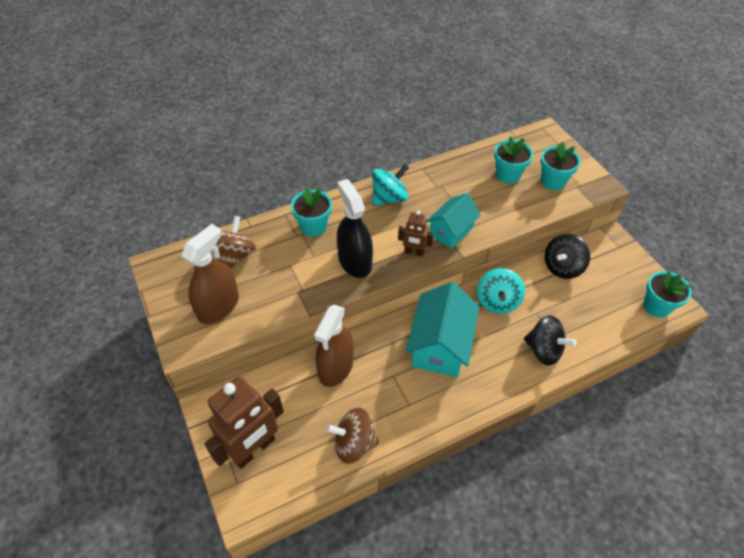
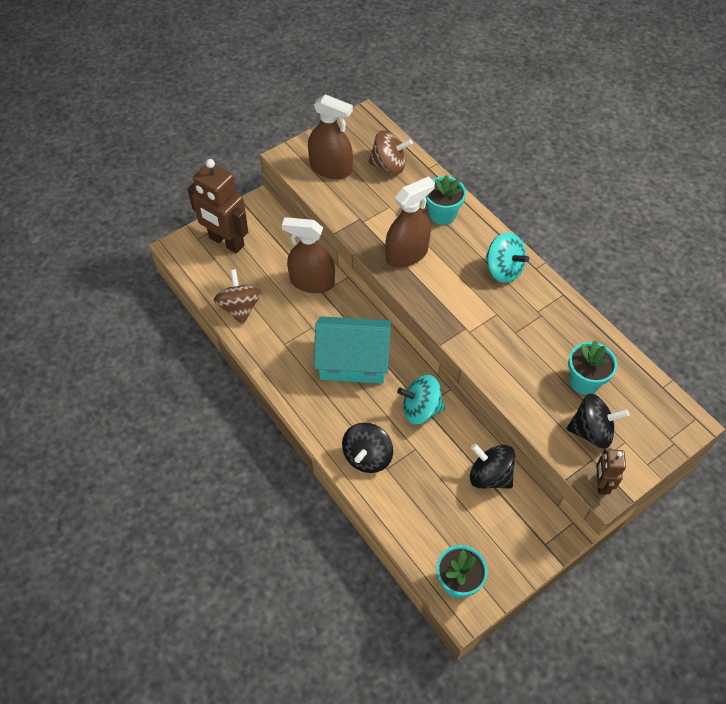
camera: 80 degrees right, 5 degrees up
(355, 261) = (406, 254): black spray bottle -> brown spray bottle
(414, 252) = (432, 301): brown robot -> brown robot (601, 484)
(451, 231) = (472, 330): turquoise house -> none
(553, 181) = (591, 431): turquoise flower pot -> black spinning top

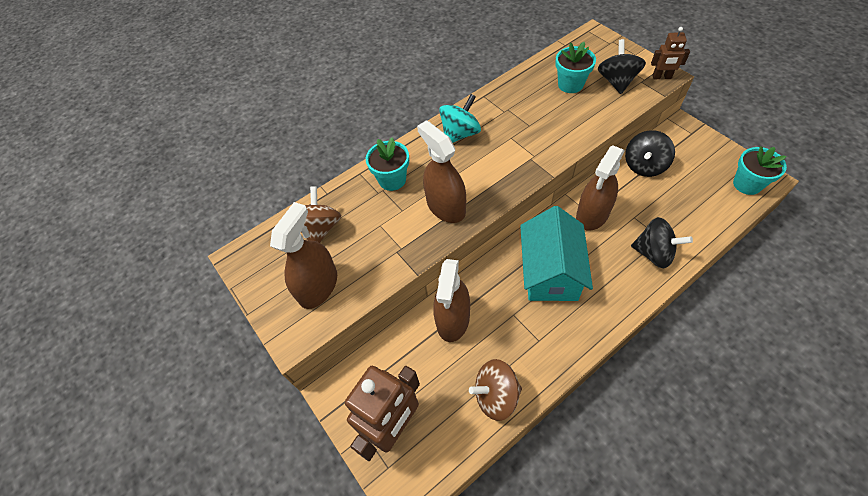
camera: 85 degrees left, 0 degrees up
(421, 409) = (592, 214): turquoise spinning top -> brown spray bottle

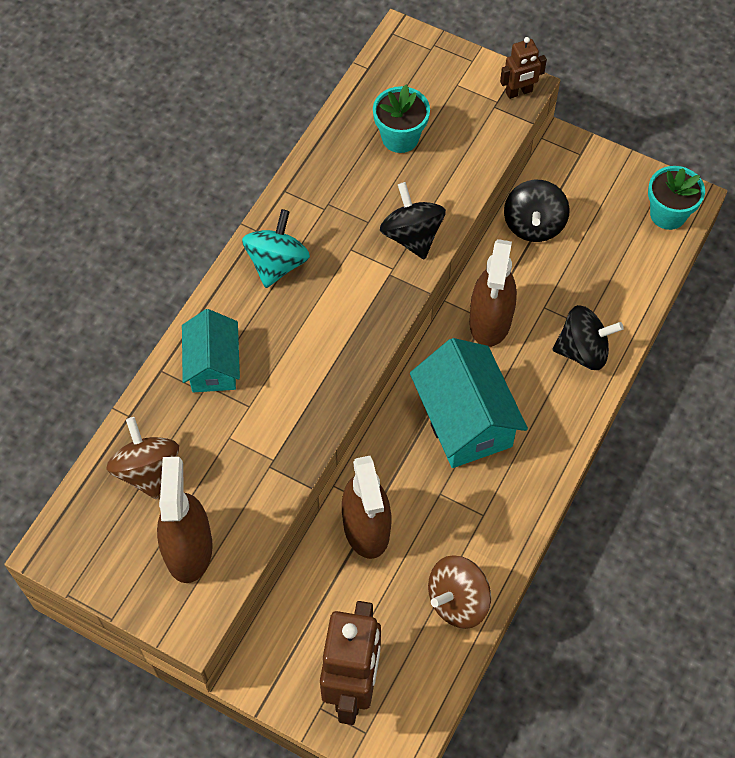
camera: 30 degrees left, 5 degrees up
(392, 180) = (213, 365): turquoise flower pot -> turquoise house
(446, 206) = (306, 381): brown spray bottle -> none
(616, 81) = (461, 115): black spinning top -> black spinning top (412, 236)

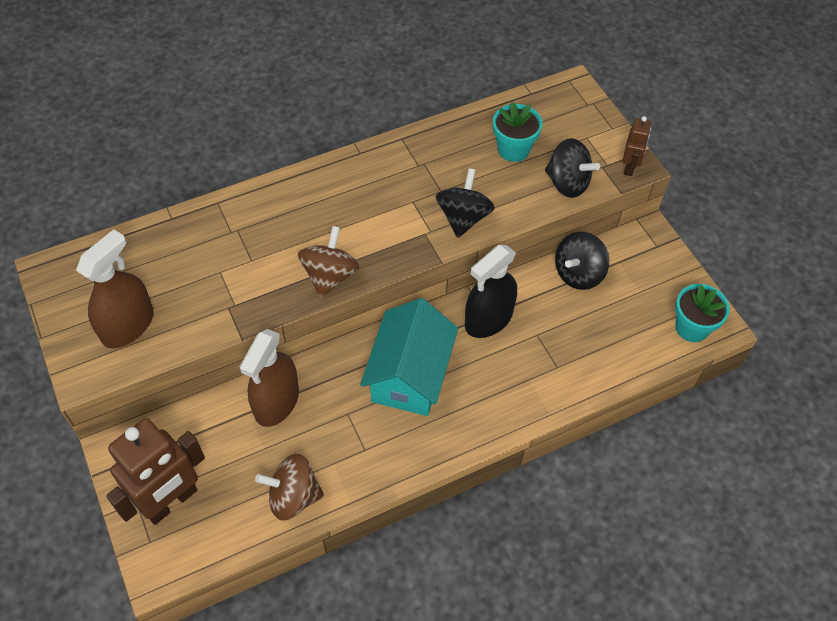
camera: 35 degrees right, 5 degrees down
(147, 470) = (150, 259): brown spinning top -> brown spinning top (330, 276)
(213, 365) = (253, 220): turquoise house -> none
(277, 263) = (354, 181): turquoise spinning top -> none
(490, 320) = (488, 319): brown spray bottle -> black spray bottle
(519, 92) = (629, 167): brown robot -> brown robot turned 90 degrees counterclockwise
(583, 351) = (540, 383): black spinning top -> black spinning top (567, 183)

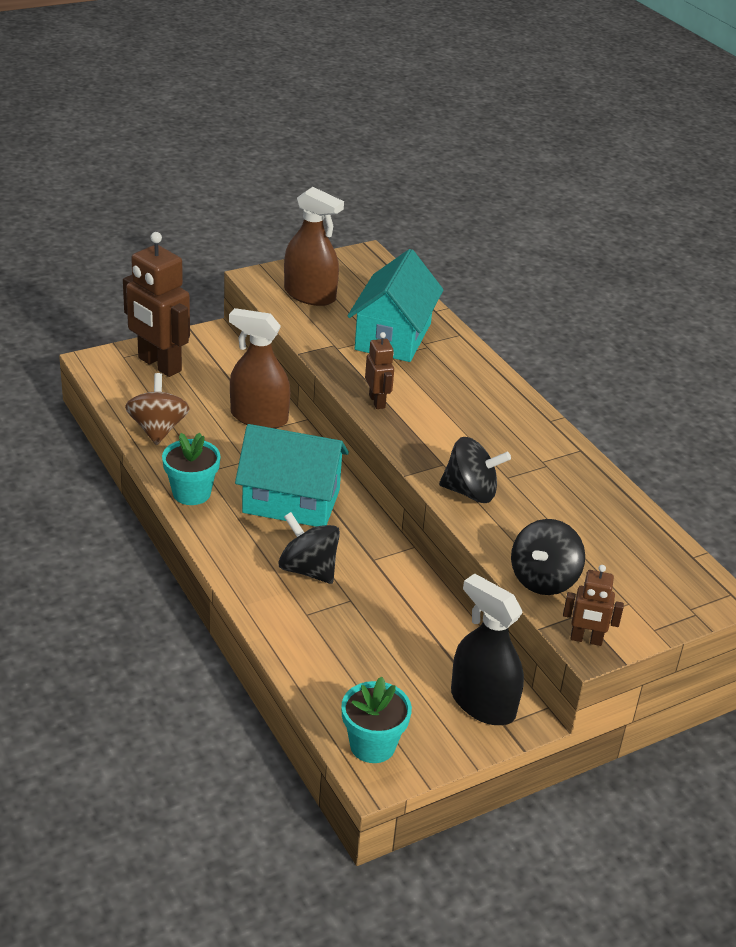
camera: 85 degrees right, 20 degrees down
(217, 256) = (393, 336): none -> turquoise house
(330, 276) = (377, 401): brown spinning top -> brown robot
(488, 319) = (368, 561): black spray bottle -> black spray bottle (482, 703)
(513, 149) = (588, 536): turquoise flower pot -> turquoise flower pot (191, 493)
(578, 273) = (445, 641): black spinning top -> black spinning top (308, 569)

